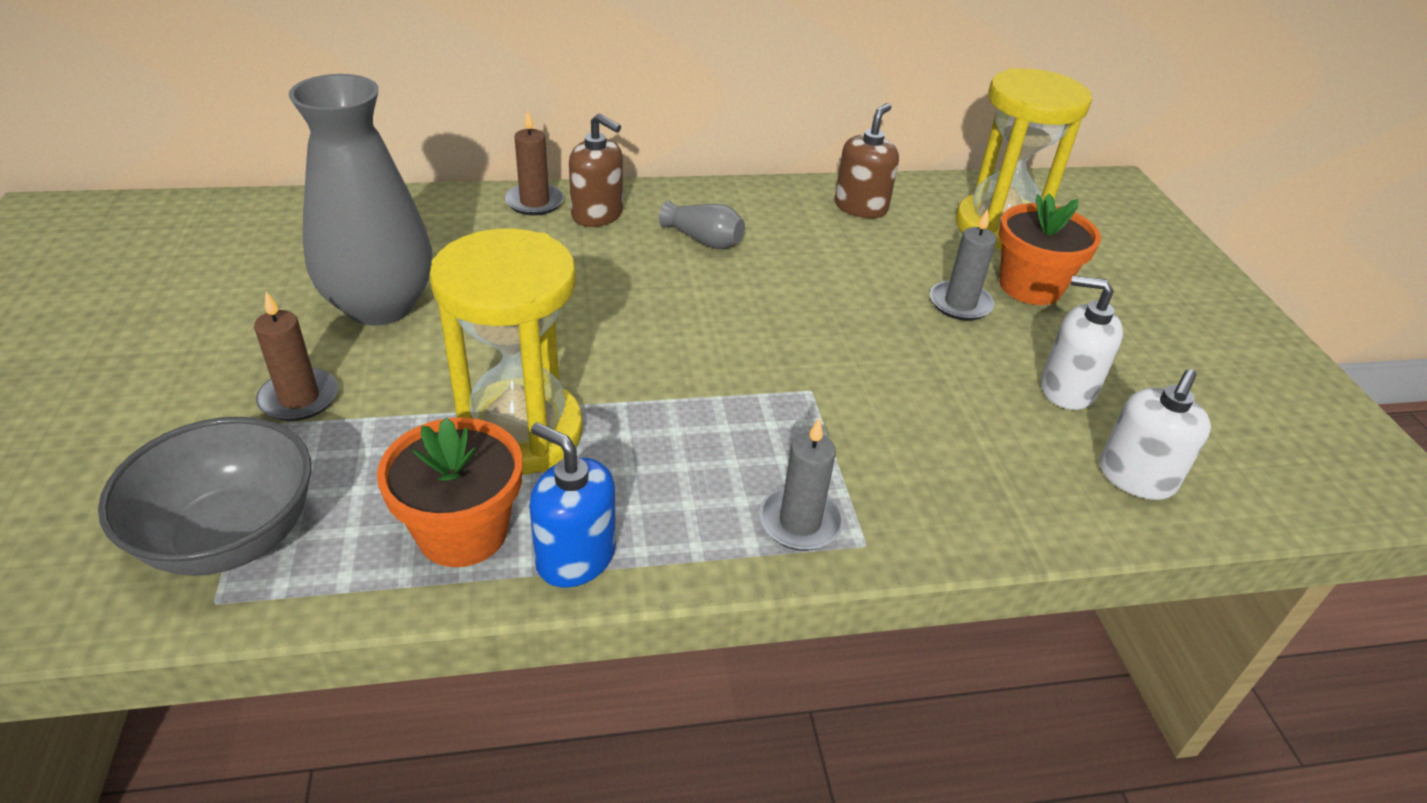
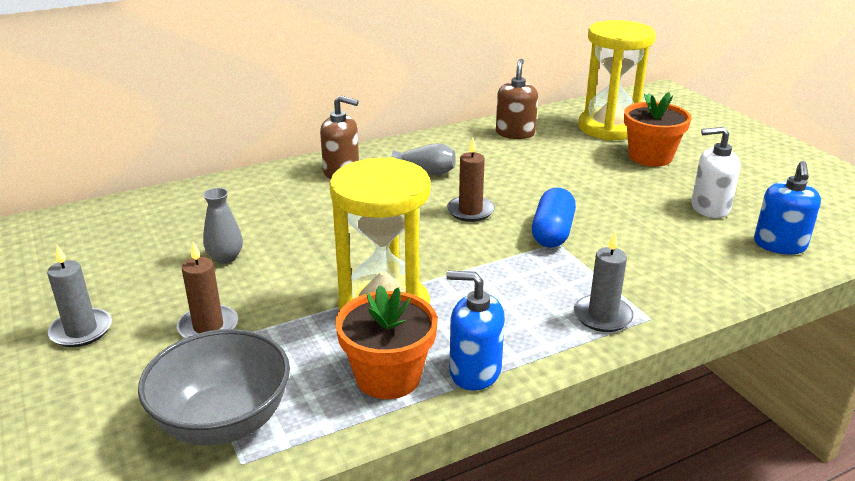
camera: 15 degrees left, 10 degrees down
(380, 306) = (225, 258): grey vase -> grey vase, size x0.43
(534, 202) = (291, 172): brown candle -> brown candle (470, 211)
(814, 373) = (552, 232): none -> blue capsule
(960, 304) = (615, 175): grey candle -> grey candle (81, 330)
(1136, 477) = (779, 245): white soap dispenser -> blue soap dispenser

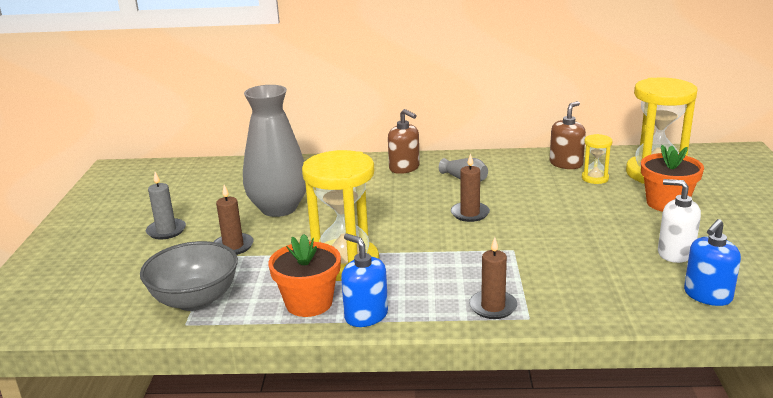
camera: 30 degrees right, 5 degrees down
(225, 258) = (279, 208): grey vase -> grey vase, size x2.35
(552, 232) = (517, 242): blue capsule -> none
(559, 144) = (595, 178): none -> yellow hourglass
(602, 316) = (493, 307): grey candle -> brown candle

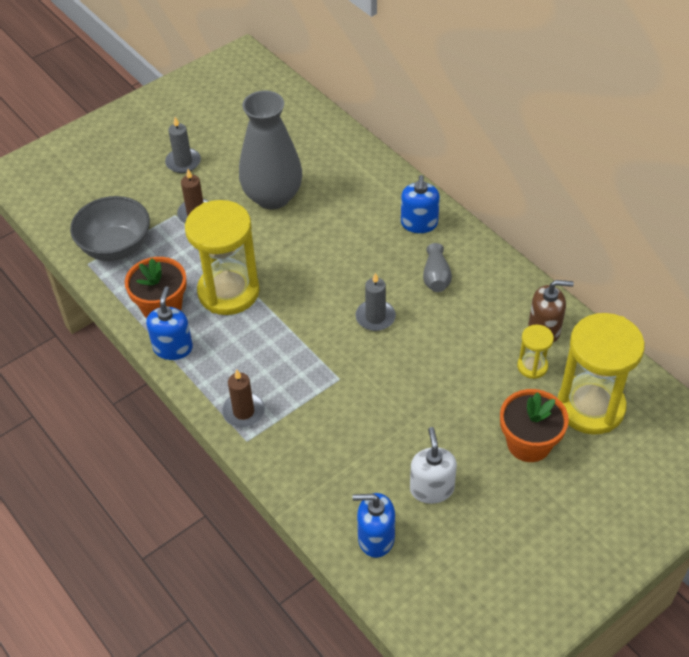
camera: 50 degrees right, 25 degrees up
(404, 168) = (419, 223): brown soap dispenser -> blue soap dispenser
(470, 213) = (375, 317): brown candle -> grey candle

